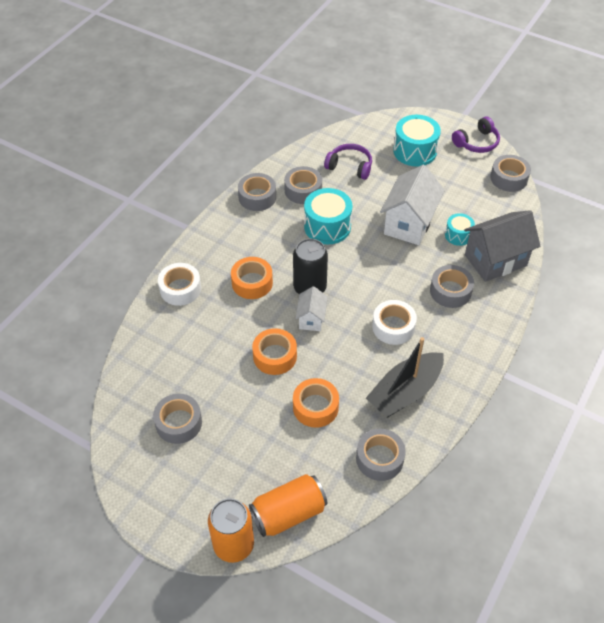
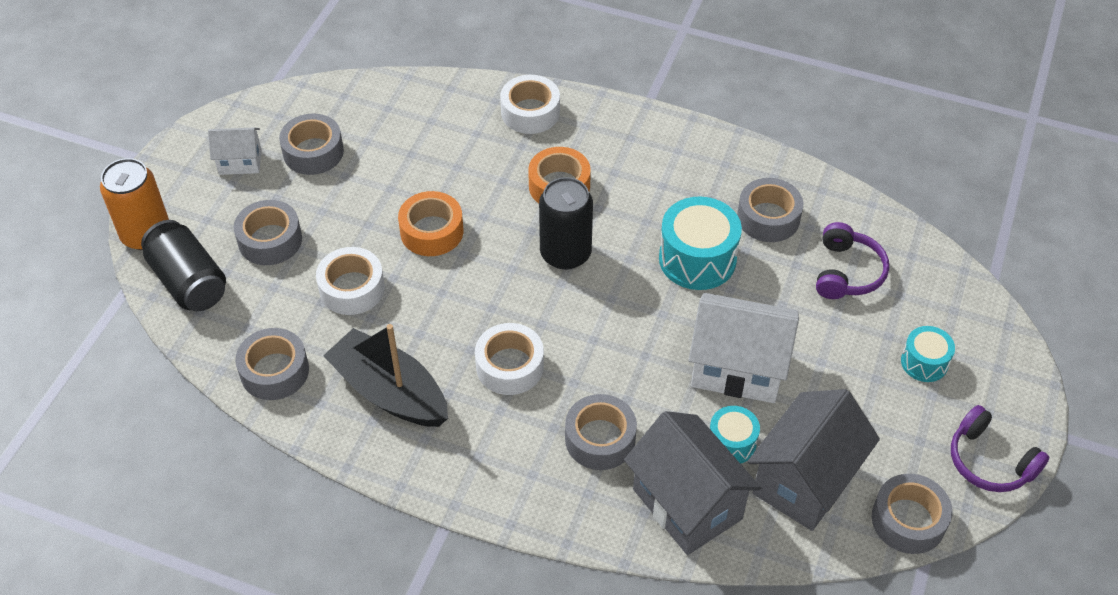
camera: 80 degrees right, 0 degrees up
(257, 197) = (734, 164): grey tape -> grey tape (270, 240)
(288, 513) = (189, 281): orange can -> black can
(311, 319) = (506, 263): white house -> white house (240, 162)
(315, 407) = (352, 288): orange tape -> white tape
(415, 151) = (924, 362): turquoise drum -> turquoise drum, size x0.57
(484, 211) = (805, 481): none -> grey house

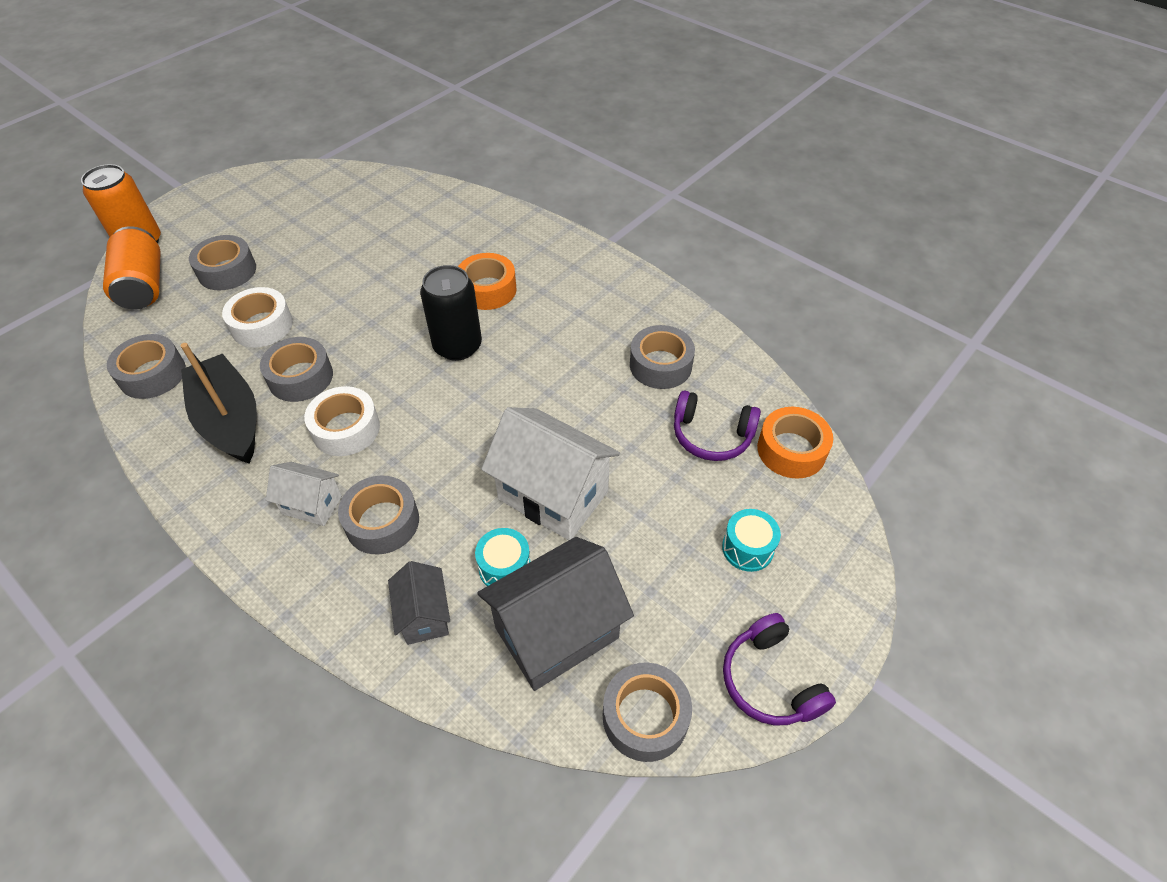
camera: 20 degrees right, 0 degrees up
(189, 281) = (143, 285): black can -> orange can
(240, 162) = (248, 209): white house -> white house (312, 505)
(313, 152) = (308, 215): grey tape -> grey tape (300, 377)
(432, 231) = (357, 298): orange tape -> orange tape (791, 450)
(530, 112) = (500, 227): white tape -> none
(687, 504) = (424, 616): grey house -> grey house, size x0.54
(697, 259) = (573, 383): turquoise drum -> none
(847, 272) = (711, 435): purple headphones -> purple headphones turned 75 degrees clockwise

